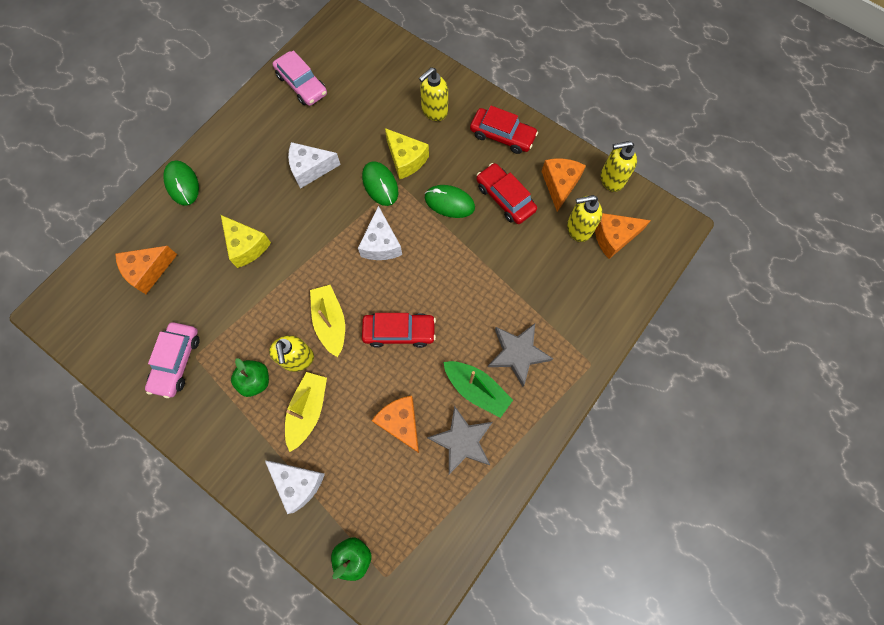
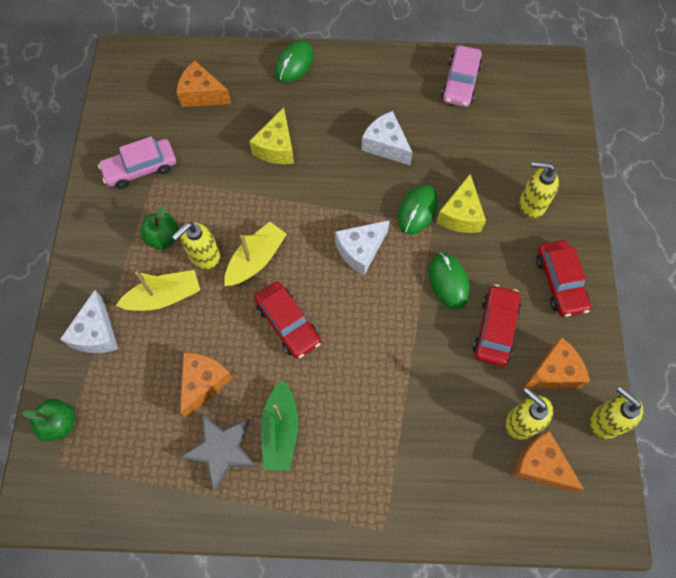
camera: 55 degrees right, 5 degrees down
(518, 353) = (343, 447): grey star -> none

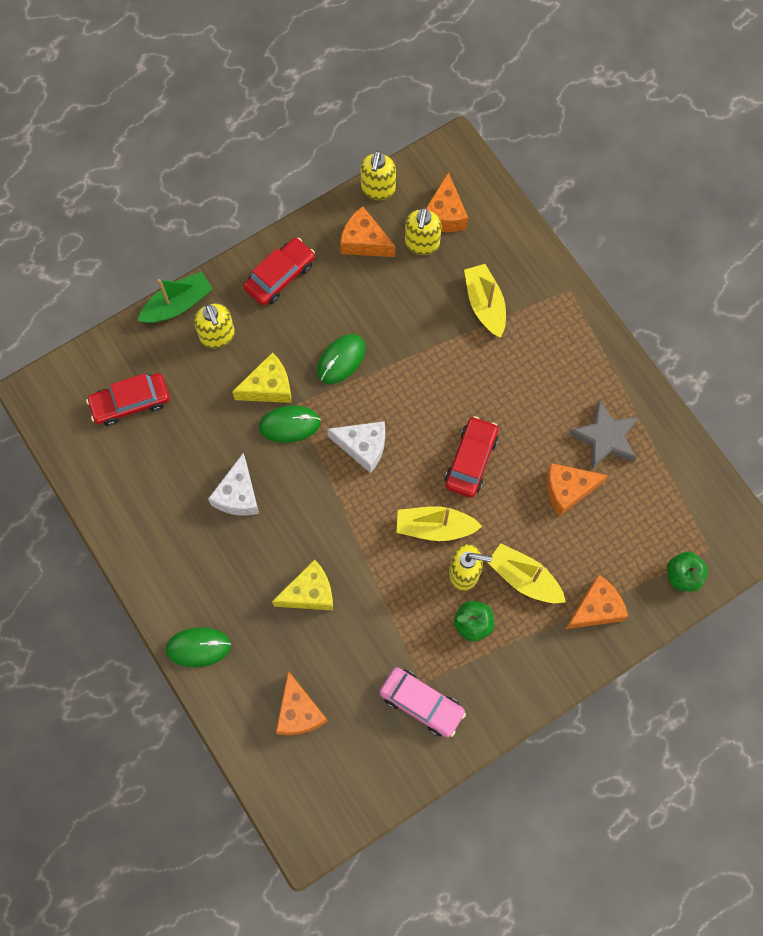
camera: 125 degrees left, 5 degrees up
(96, 333) = (596, 608): white cheese -> orange cheese
(280, 430) = (558, 406): green boat -> green boat (177, 304)
(421, 436) = (485, 305): none -> yellow boat
(460, 82) = (116, 472): pink car -> none
(495, 329) = (358, 301): red car -> red car (130, 402)

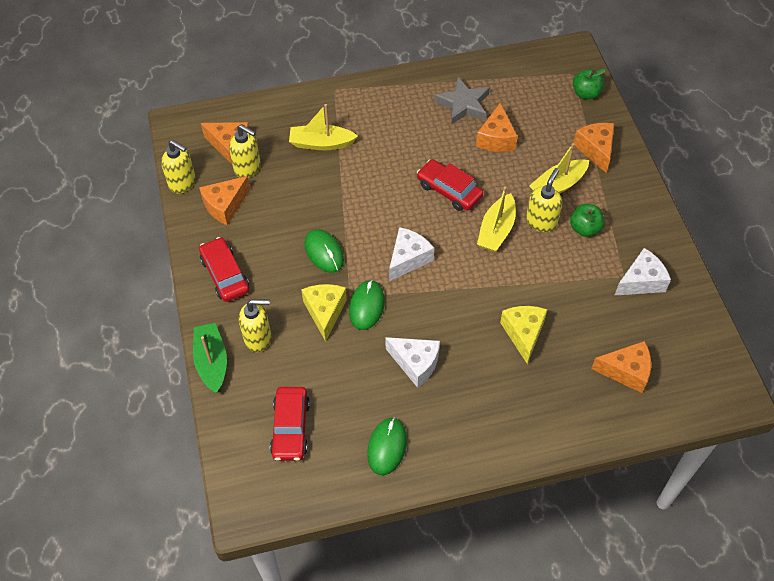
camera: 70 degrees left, 15 degrees down
(198, 647) = (546, 434): green mouse -> green mouse (387, 447)
(421, 703) = (641, 281): pink car -> white cheese

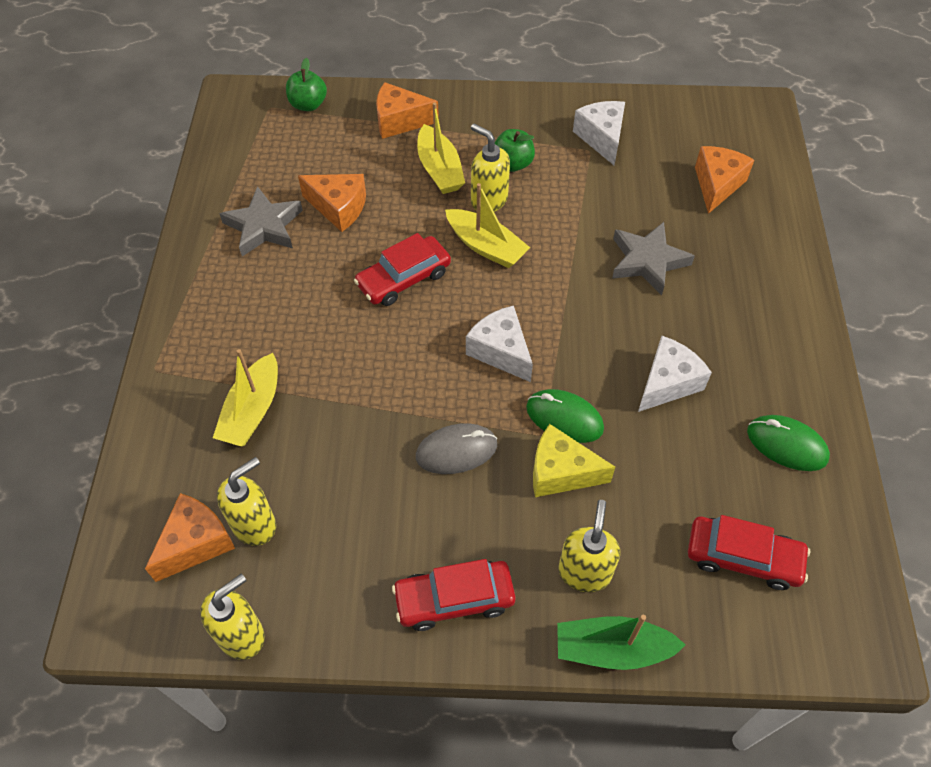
camera: 75 degrees left, 0 degrees up
(225, 206) = (317, 574): orange cheese -> none
(324, 252) = (456, 451): green mouse -> grey mouse
(523, 334) = (647, 261): yellow cheese -> grey star

